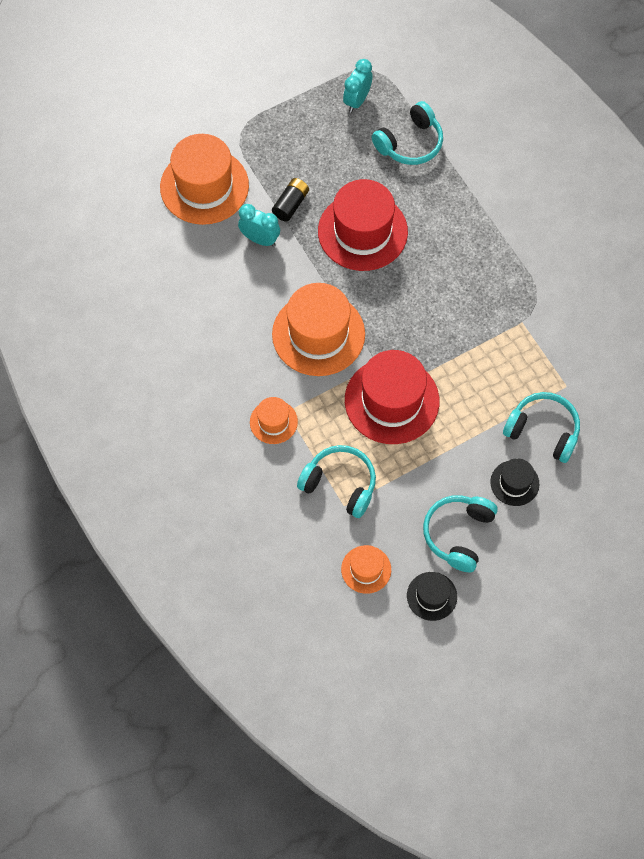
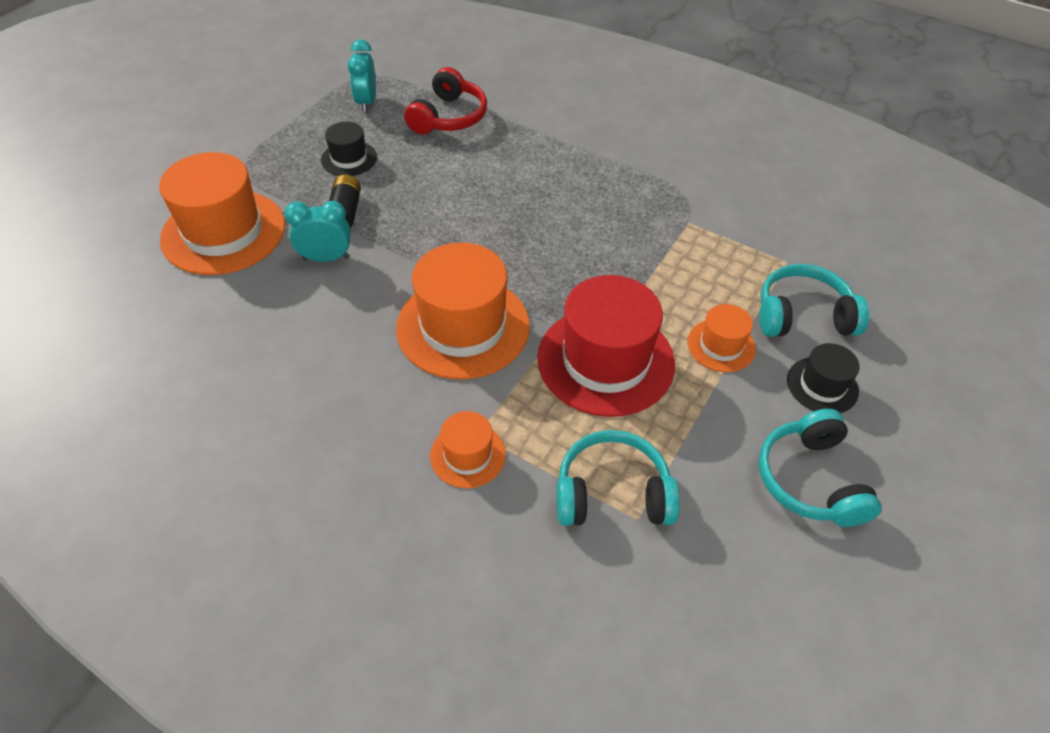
camera: 30 degrees left, 15 degrees down
(362, 231) = (448, 207): red hat -> none
(366, 569) = (731, 594): orange hat -> orange hat (721, 345)
(410, 143) = (448, 117): turquoise headphones -> red headphones
(432, 596) = (846, 583): black hat -> black hat (349, 158)

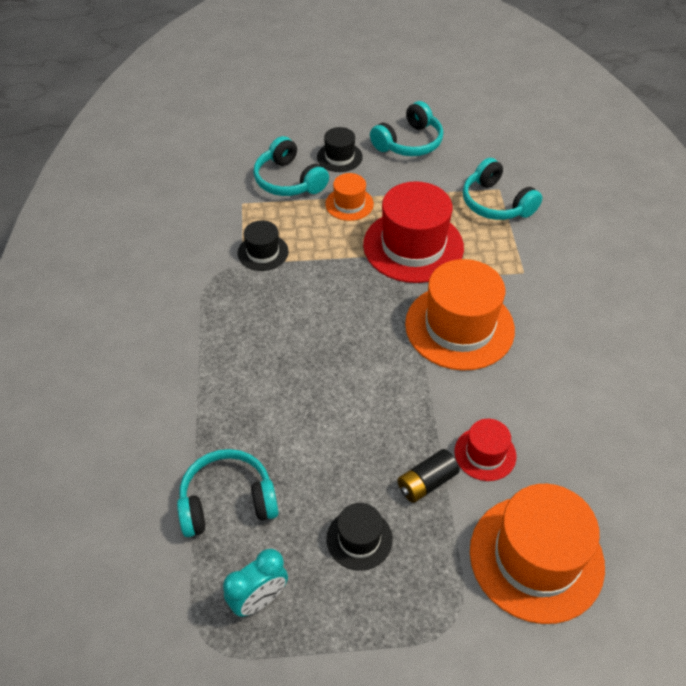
camera: 125 degrees left, 0 degrees up
(326, 258) = (485, 454): turquoise clock -> red hat
(448, 117) = (227, 501): red headphones -> turquoise headphones
(468, 455) = (541, 268): orange hat -> none
(693, 242) = (263, 252): none -> black hat

